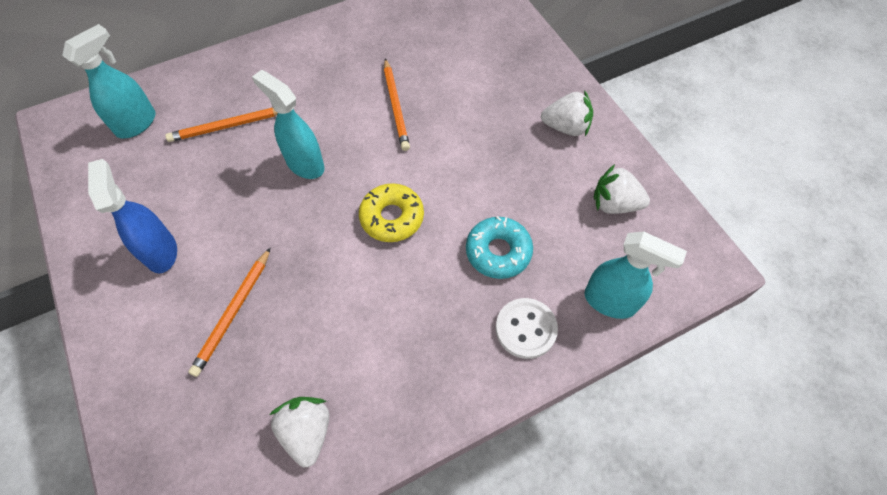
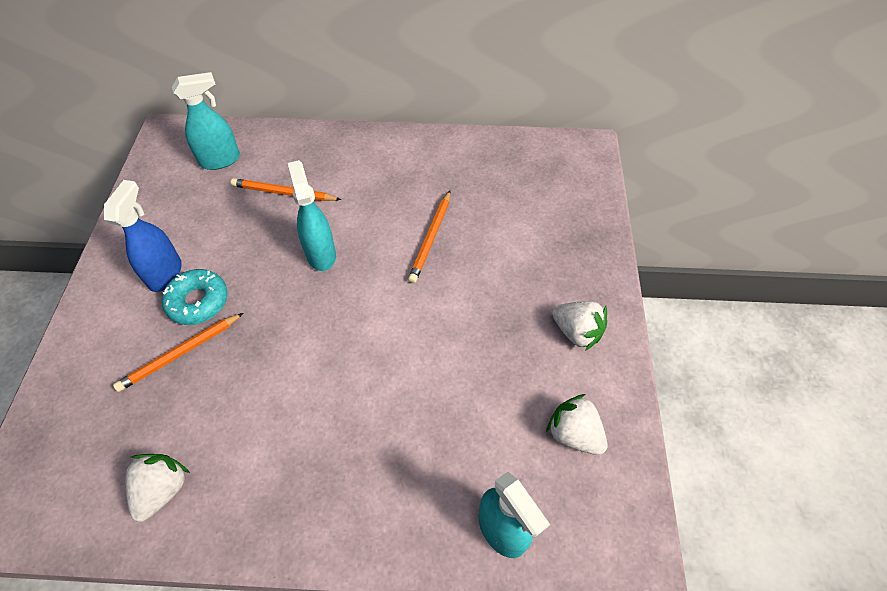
camera: 30 degrees right, 5 degrees down
(392, 217) = (358, 338): yellow donut -> none
(498, 252) = (429, 420): turquoise donut -> turquoise donut (198, 301)
(526, 329) = (403, 509): white button -> none

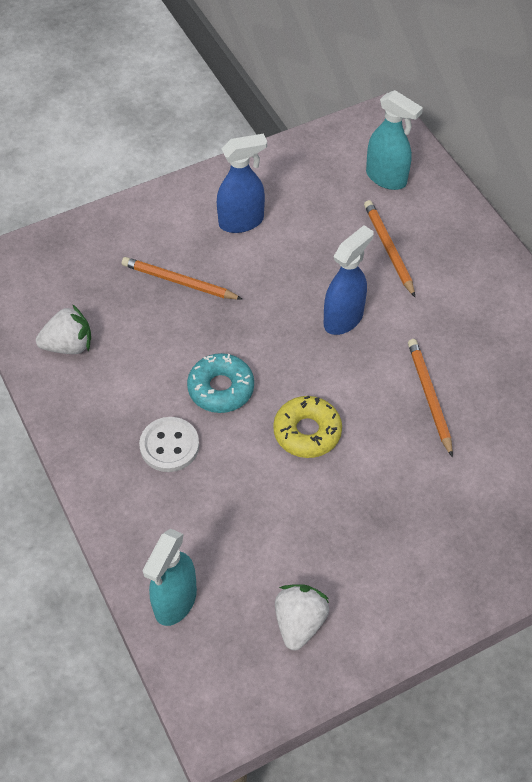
camera: 60 degrees right, 0 degrees up
(198, 301) = (232, 261): turquoise donut -> turquoise donut (221, 388)
(320, 254) = (343, 318): turquoise spray bottle -> blue spray bottle
(342, 451) = (169, 446): none -> white button
(404, 334) = (307, 432): none -> yellow donut
(431, 238) = (429, 397): orange pencil -> orange pencil turned 90 degrees clockwise
(577, 332) = (412, 579): white strawberry -> none

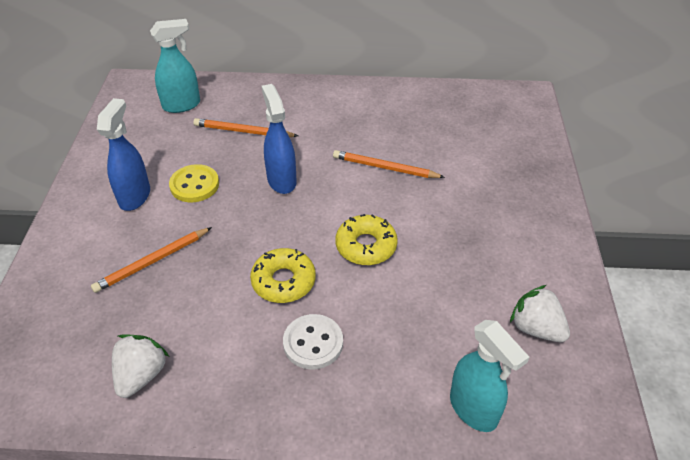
camera: 60 degrees left, 10 degrees down
(221, 388) = (283, 281): turquoise donut -> yellow donut
(287, 255) = (194, 185): none -> yellow button

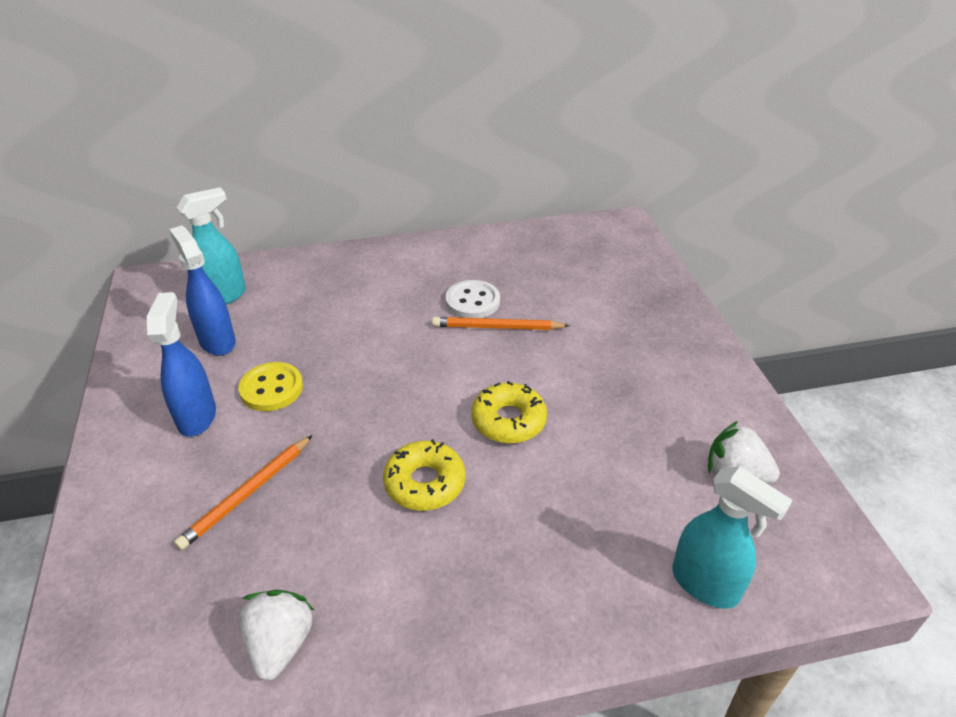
camera: 15 degrees left, 5 degrees down
(243, 131) = (312, 314): orange pencil -> none
(281, 180) = (379, 363): blue spray bottle -> blue spray bottle (217, 341)
(313, 343) = (488, 550): white button -> white button (472, 301)

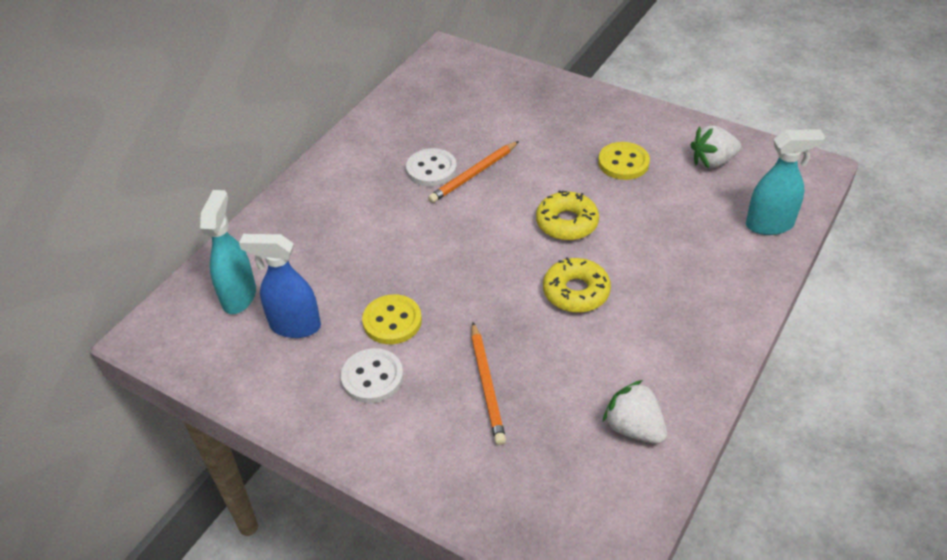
camera: 45 degrees left, 5 degrees up
(197, 417) = (372, 377): blue spray bottle -> white button
(639, 409) = (623, 163): none -> yellow button

